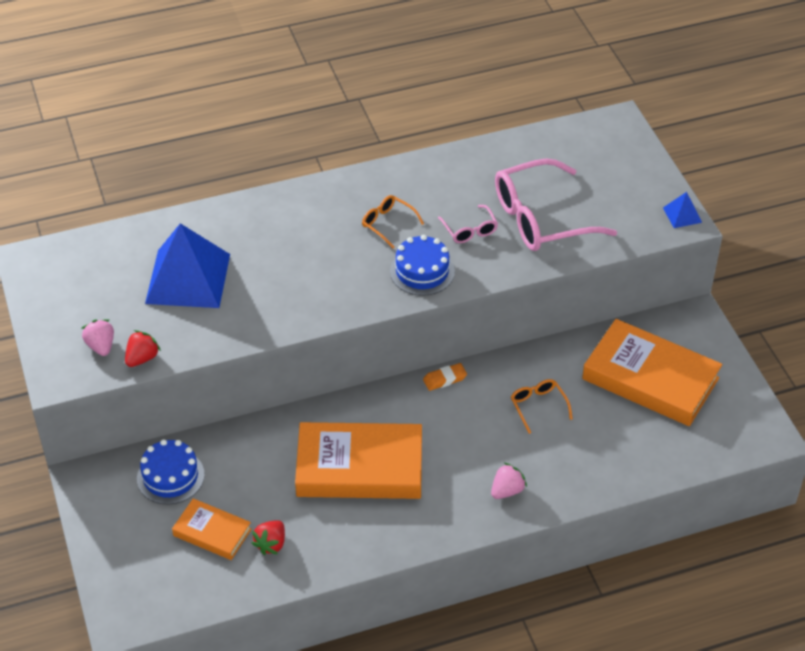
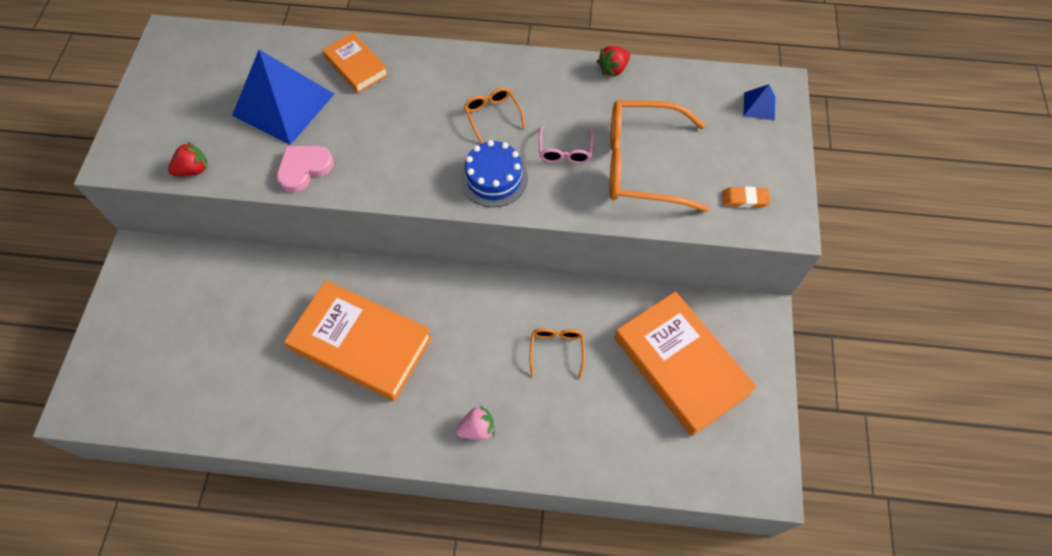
camera: 25 degrees right, 15 degrees up
(101, 346) = (168, 143): pink strawberry -> none
(170, 476) = (202, 283): blue cake -> none
(212, 532) = (201, 354): orange book -> orange book (356, 66)
(246, 322) = (304, 169): none -> pink heart
(271, 544) = (240, 389): red strawberry -> red strawberry (613, 69)
(445, 379) = (488, 284): orange eraser -> orange eraser (745, 199)
(541, 218) = (641, 164): pink glasses -> orange glasses
(682, 215) = (790, 215): blue pyramid -> blue pyramid (759, 106)

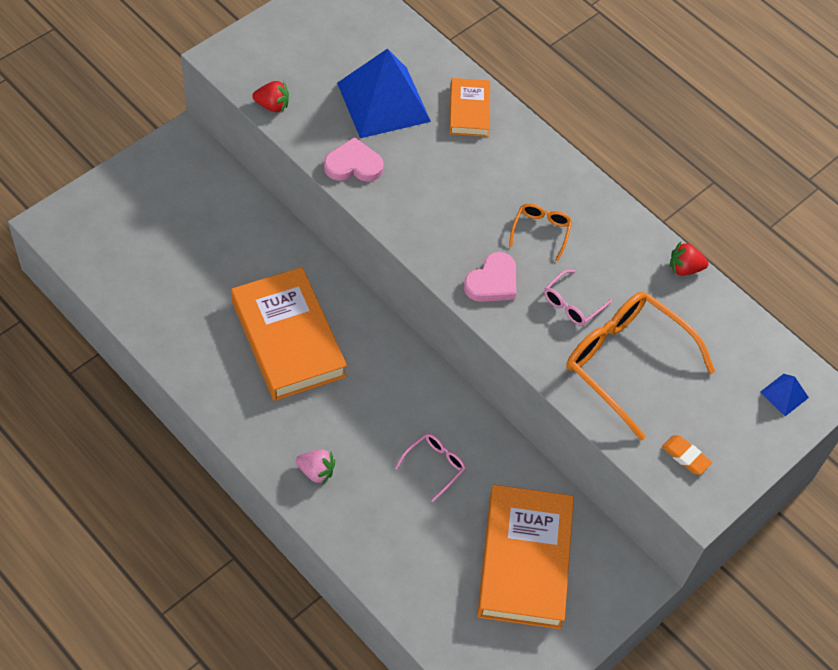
camera: 35 degrees right, 5 degrees down
(494, 178) = (492, 282): blue cake -> pink heart
(557, 350) = (435, 466): orange glasses -> pink glasses

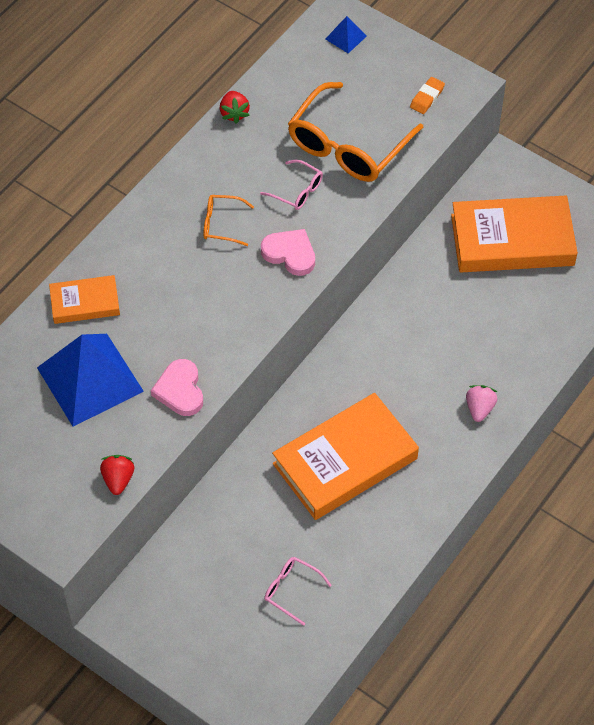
camera: 95 degrees left, 0 degrees up
(435, 466) = (444, 318): pink glasses -> pink glasses (291, 590)

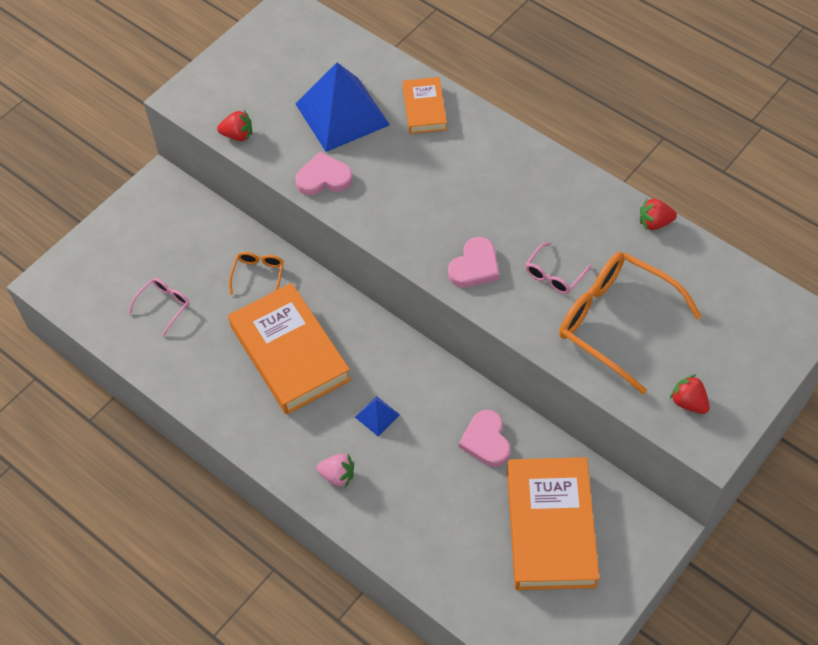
camera: 95 degrees right, 0 degrees up
(221, 224) = (512, 211): orange glasses -> orange glasses (258, 275)
(346, 37) = (771, 327): blue pyramid -> blue pyramid (377, 416)
(427, 97) = (688, 402): orange eraser -> red strawberry
(431, 289) = (486, 441): none -> pink heart

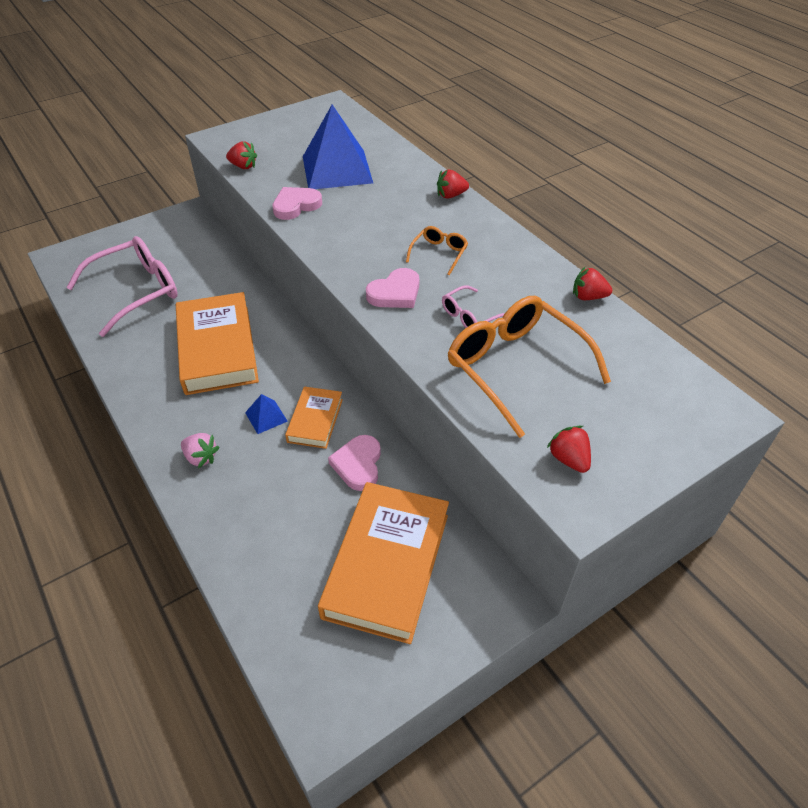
camera: 15 degrees right, 10 degrees down
(164, 306) = (136, 291): pink glasses -> pink glasses, size x2.15
(258, 275) = (226, 288): orange glasses -> orange glasses (439, 253)
(324, 178) = (296, 205): pink heart -> pink heart turned 45 degrees counterclockwise
(424, 109) = (408, 178): orange book -> orange book (315, 420)
(478, 122) = (451, 195): none -> red strawberry

